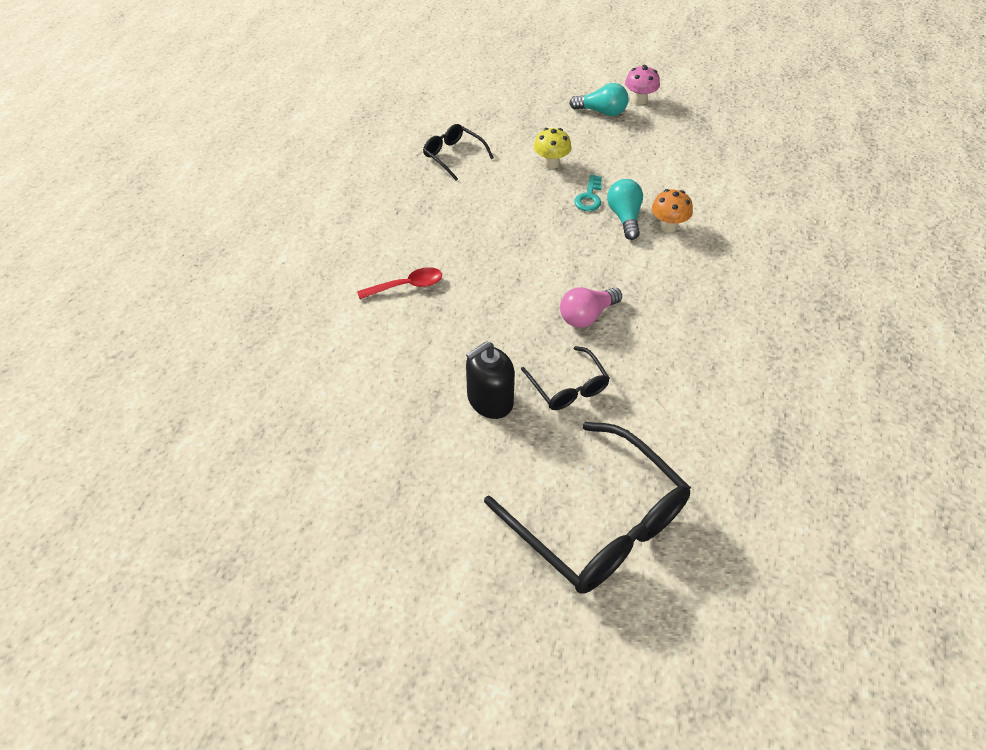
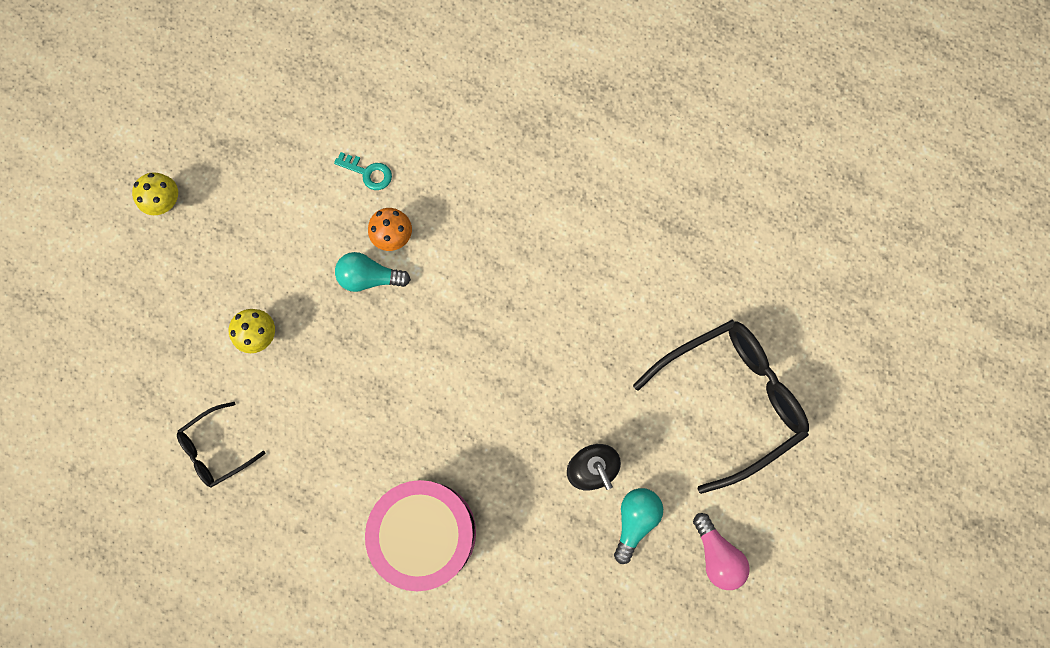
camera: 80 degrees left, 25 degrees up
(407, 286) = (425, 533): red spoon -> pink drum
(568, 387) = (588, 392): black glasses -> none
(586, 316) = (503, 353): pink light bulb -> pink light bulb (716, 555)
(589, 197) = (329, 307): turquoise key -> turquoise key (368, 173)
(602, 112) = (177, 253): turquoise light bulb -> turquoise light bulb (635, 520)
(639, 100) = (166, 203): pink mushroom -> yellow mushroom

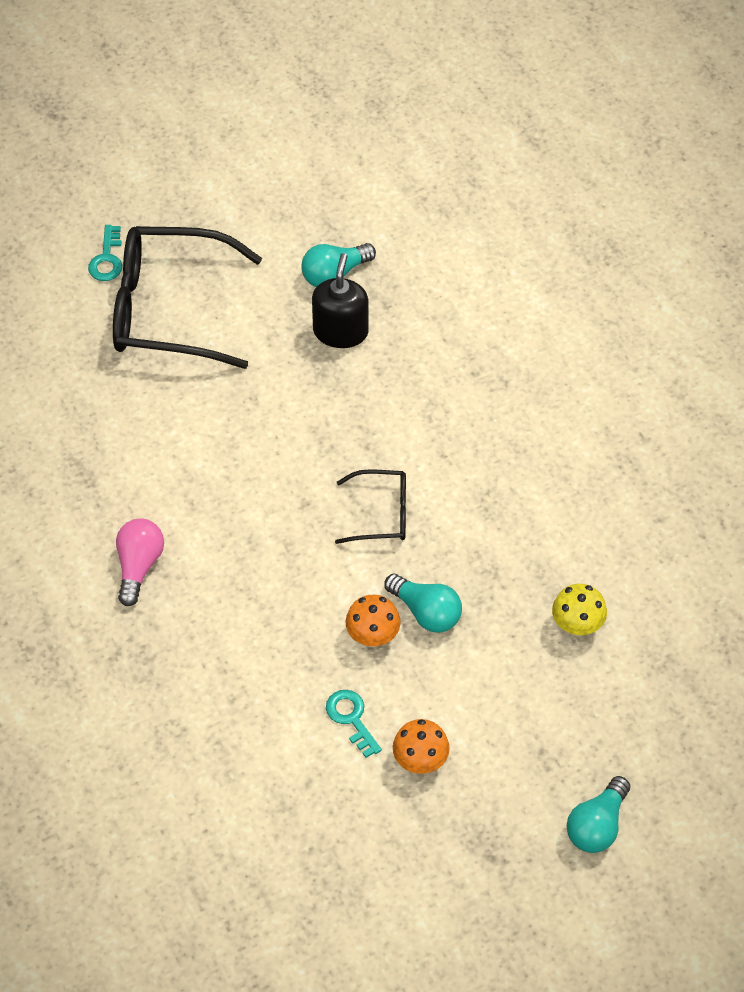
camera: 145 degrees left, 20 degrees down
(166, 203) = (597, 826): yellow mushroom -> turquoise light bulb
(216, 449) = (685, 549): black glasses -> black glasses (382, 514)
(305, 173) = (420, 761): none -> orange mushroom
(425, 533) = (528, 370): pink drum -> none
(716, 555) = (286, 213): pink light bulb -> pink light bulb (139, 566)
(812, 412) = (107, 259): none -> turquoise key

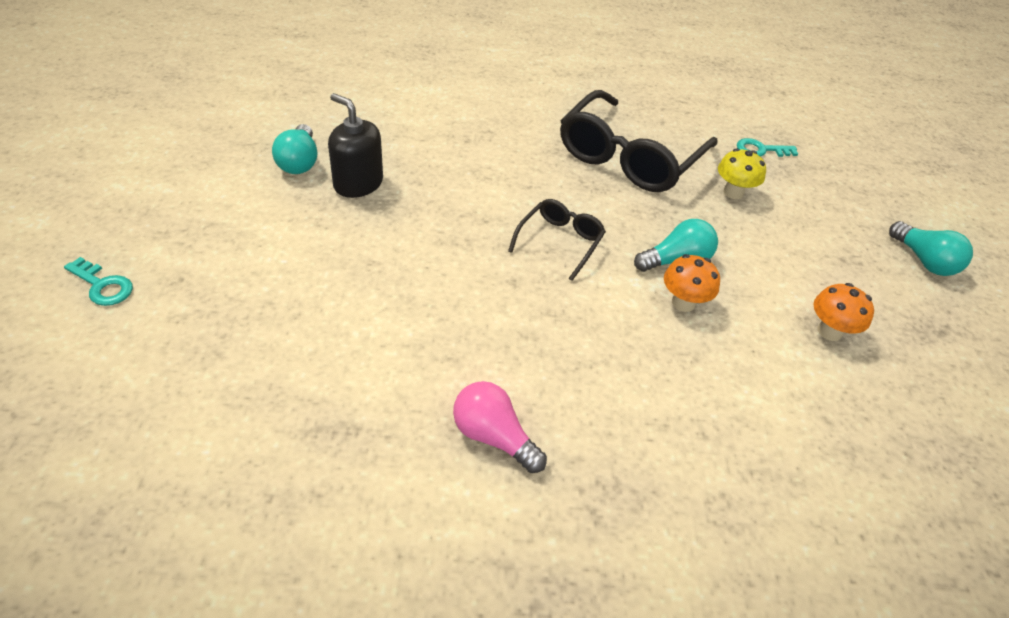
camera: 65 degrees left, 10 degrees down
(168, 309) = (214, 271): black glasses -> black glasses (629, 157)
(351, 718) = (766, 355): turquoise key -> turquoise key (761, 150)

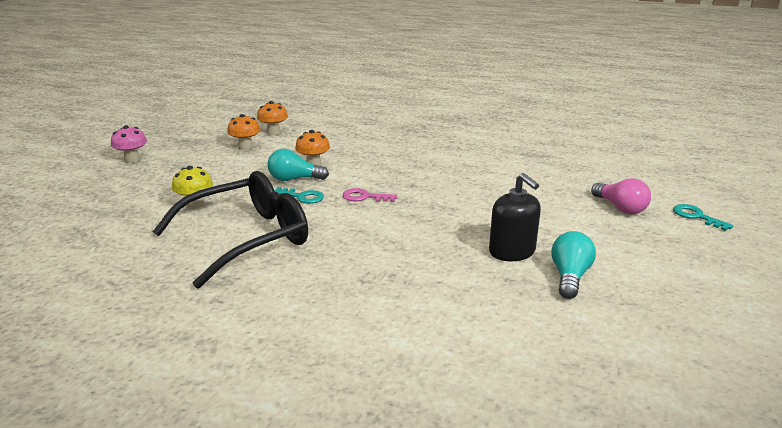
camera: 155 degrees left, 20 degrees down
(493, 436) = (456, 144): pink light bulb -> pink light bulb (620, 208)
(560, 242) = (364, 197): black glasses -> pink key
(761, 150) = (117, 228): turquoise key -> turquoise key (302, 197)
(846, 397) = (273, 132): none -> orange mushroom
(924, 261) = (132, 160): turquoise light bulb -> pink mushroom

